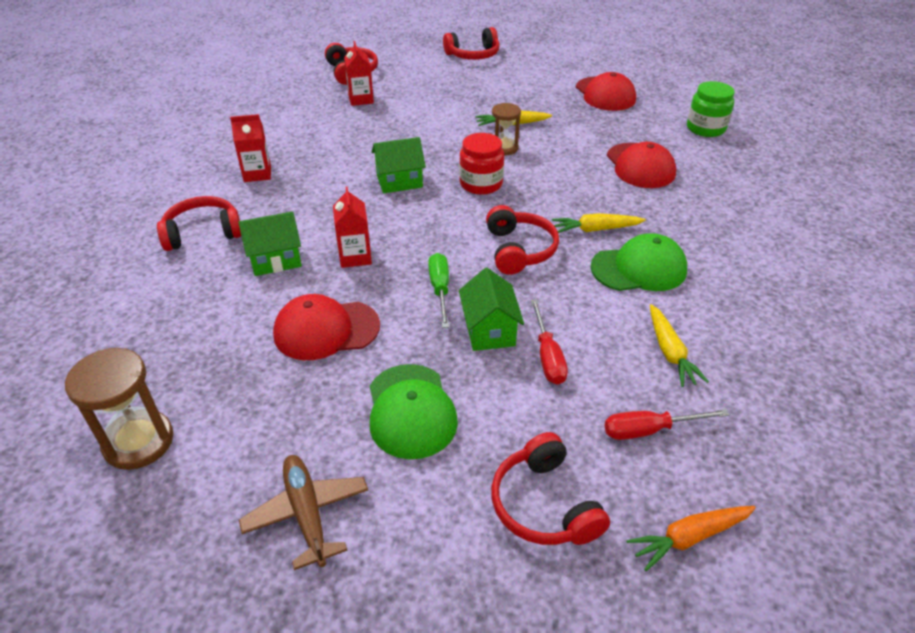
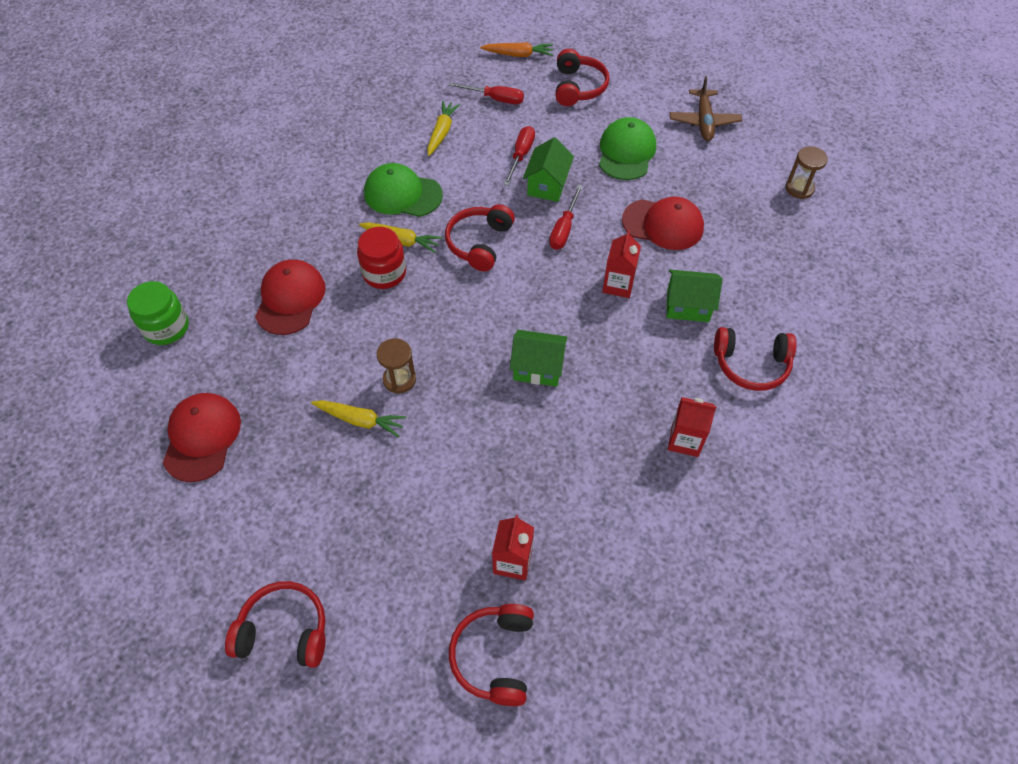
camera: 155 degrees left, 15 degrees up
(139, 442) = (799, 188): brown hourglass -> brown hourglass, size x0.65
(440, 289) = (564, 229): green screwdriver -> red screwdriver
(481, 184) = (460, 333): red jar -> red jar (384, 273)

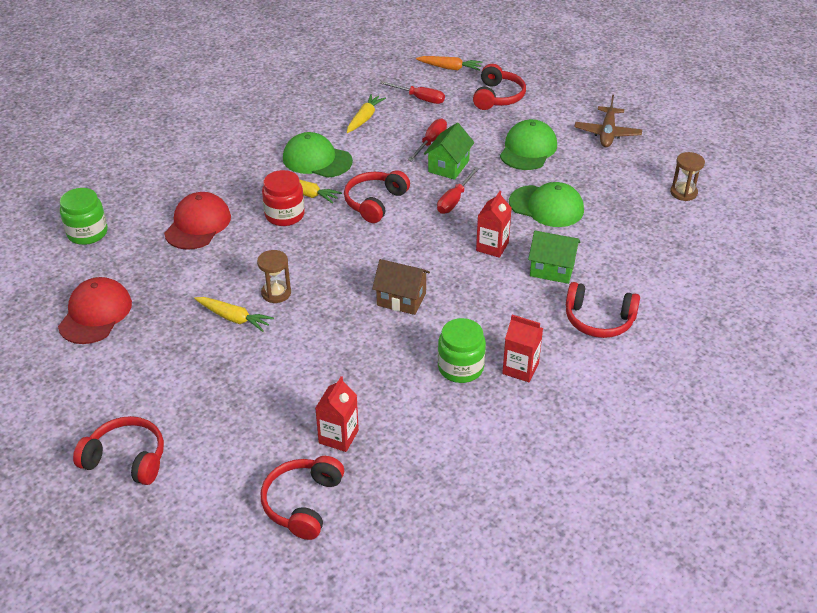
camera: 10 degrees right, 15 degrees down
(538, 368) = (401, 299): green house -> brown house
(622, 449) = (460, 367): none -> green jar
(663, 224) = (546, 206): red cap -> green cap

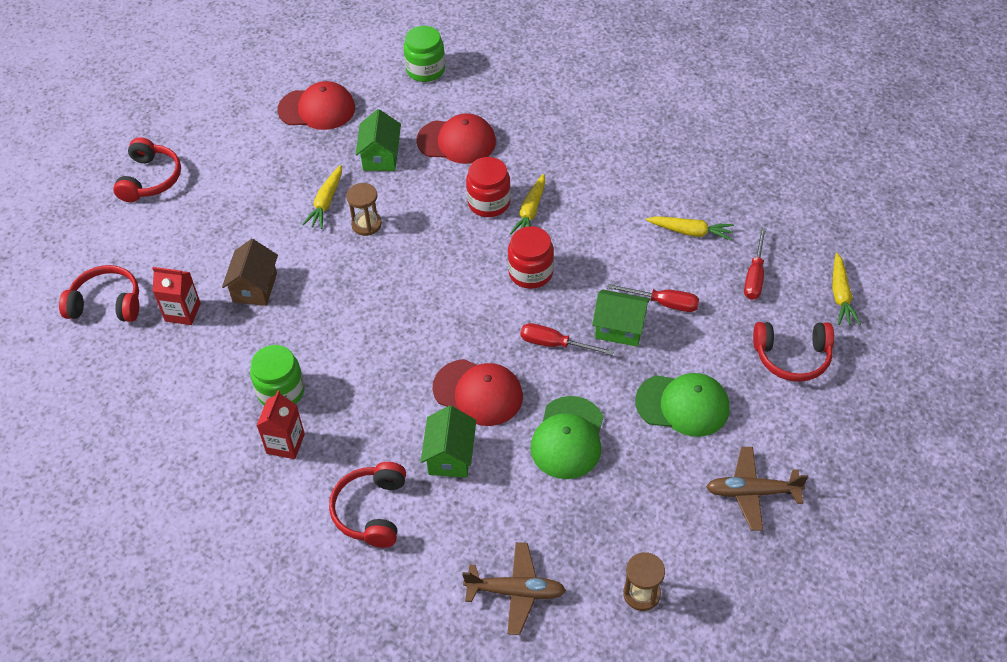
camera: 80 degrees right, 10 degrees up
(191, 275) = (381, 156): none -> green house
(317, 160) = (594, 207): green cap -> none
(375, 202) = (530, 272): red headphones -> red jar
(401, 299) = (375, 325): brown house -> brown house (255, 287)
(450, 68) = (840, 295): orange carrot -> yellow carrot
(492, 247) = (478, 392): red carton -> red cap
(679, 250) = (516, 592): none -> brown plane

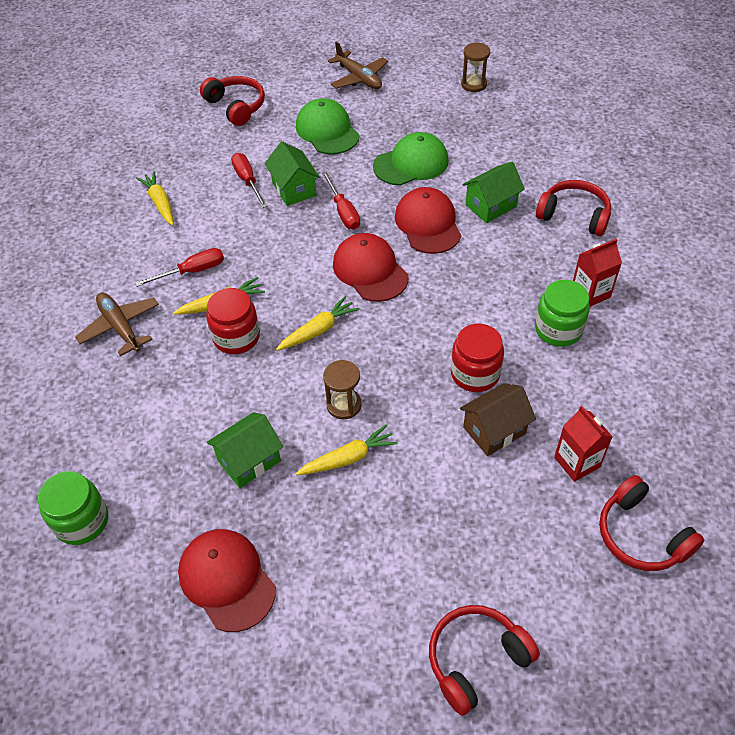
camera: 130 degrees left, 0 degrees up
(371, 511) = (574, 215): red headphones -> red headphones turned 120 degrees counterclockwise
(457, 141) = (176, 413): red cap -> red cap (370, 270)
(516, 592) = (536, 126): brown plane -> brown plane (120, 327)
(530, 272) = (289, 264): red jar -> red jar (475, 373)
(754, 276) = (177, 152): red screwdriver -> red screwdriver (192, 271)
(840, 295) = (158, 110): yellow carrot -> yellow carrot (318, 330)

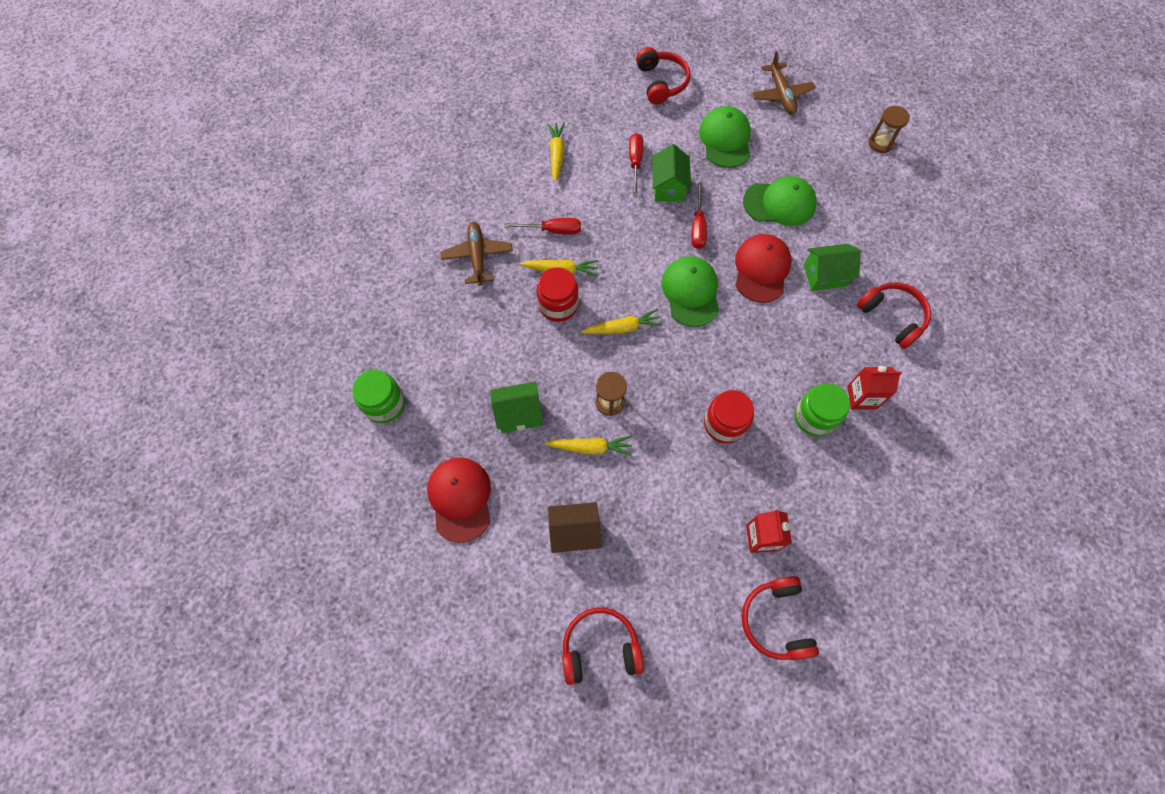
camera: 25 degrees right, 15 degrees up
(370, 270) = (691, 292): red cap -> green cap
(494, 430) = (712, 479): brown house -> brown house (574, 532)

